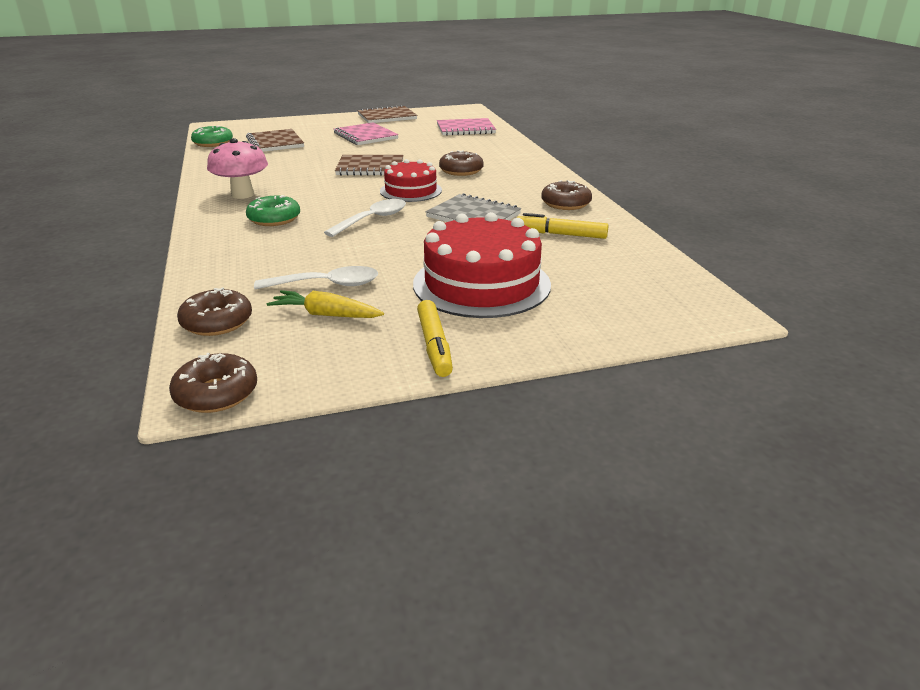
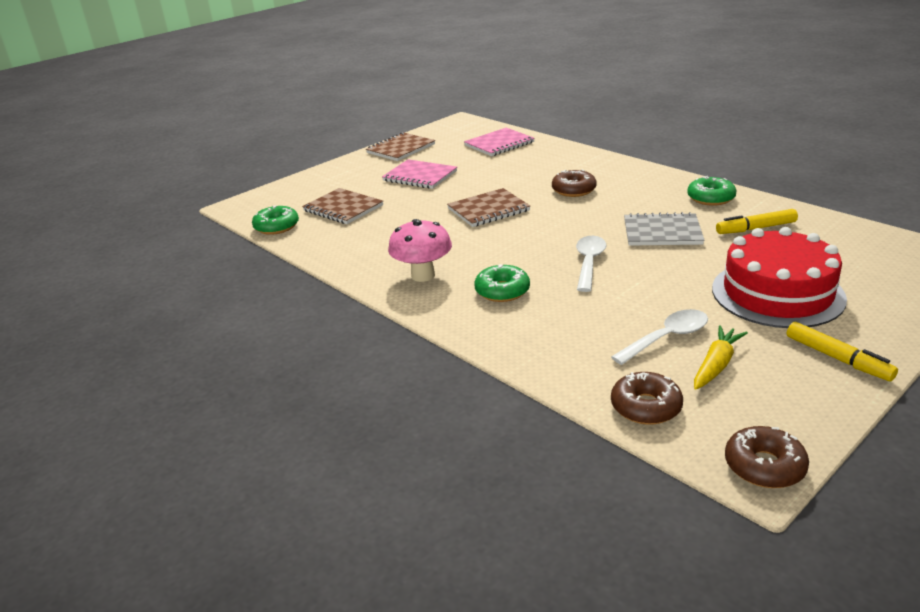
camera: 25 degrees left, 0 degrees up
(326, 315) = (716, 365): yellow carrot -> yellow carrot turned 135 degrees clockwise
(411, 191) = (568, 223): red cake -> none
(565, 203) = (710, 198): brown donut -> green donut

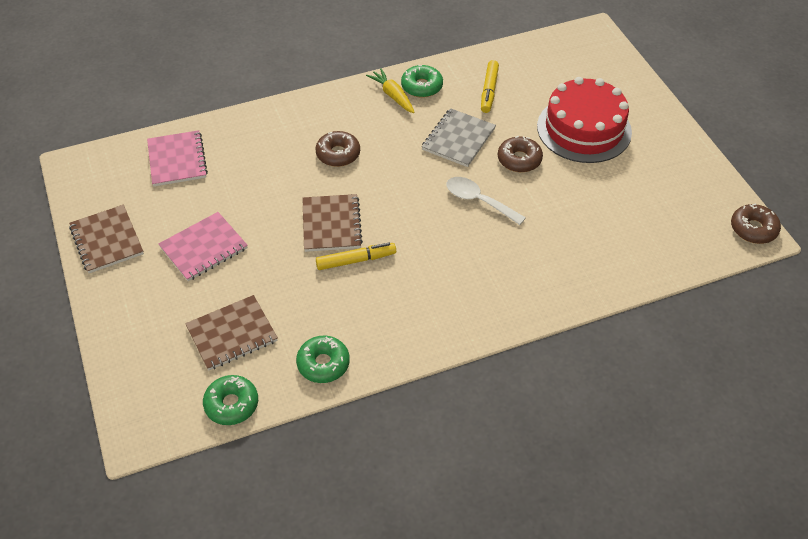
camera: 70 degrees left, 20 degrees up
(423, 275) = (429, 312): pink mushroom -> none
(502, 291) = (489, 269): green donut -> green donut (323, 364)
(646, 407) = (679, 253): brown donut -> brown donut (519, 159)
(667, 338) = (608, 207): white spoon -> none
(716, 365) = (650, 199): yellow carrot -> yellow carrot (392, 95)
(838, 358) = (670, 145): yellow marker -> yellow marker (356, 260)

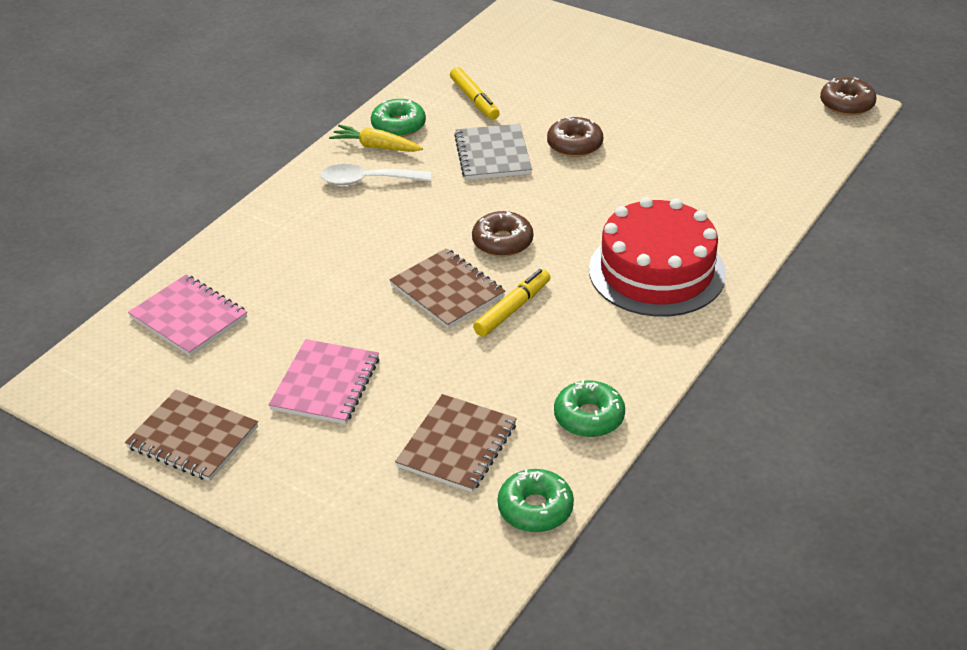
camera: 35 degrees left, 10 degrees down
(338, 154) = (378, 225): brown donut -> brown donut (502, 242)
(478, 201) = (576, 197): white spoon -> white spoon (367, 181)
(584, 129) = (606, 92): red cake -> red cake (657, 271)

